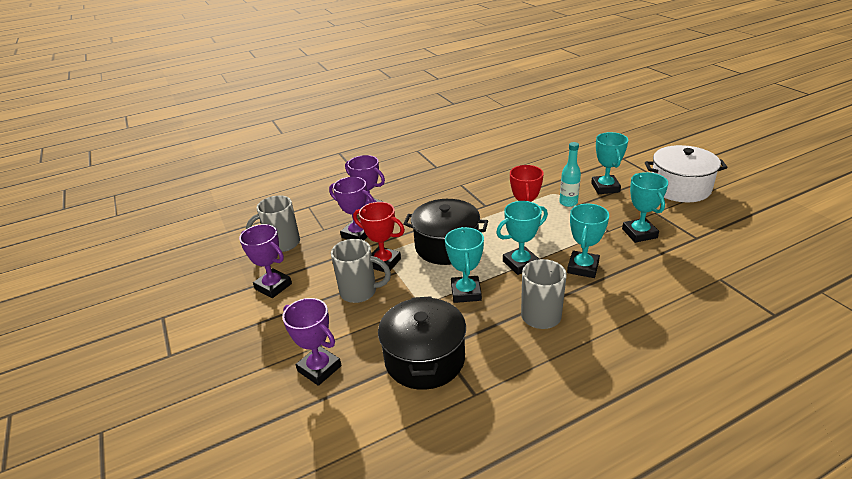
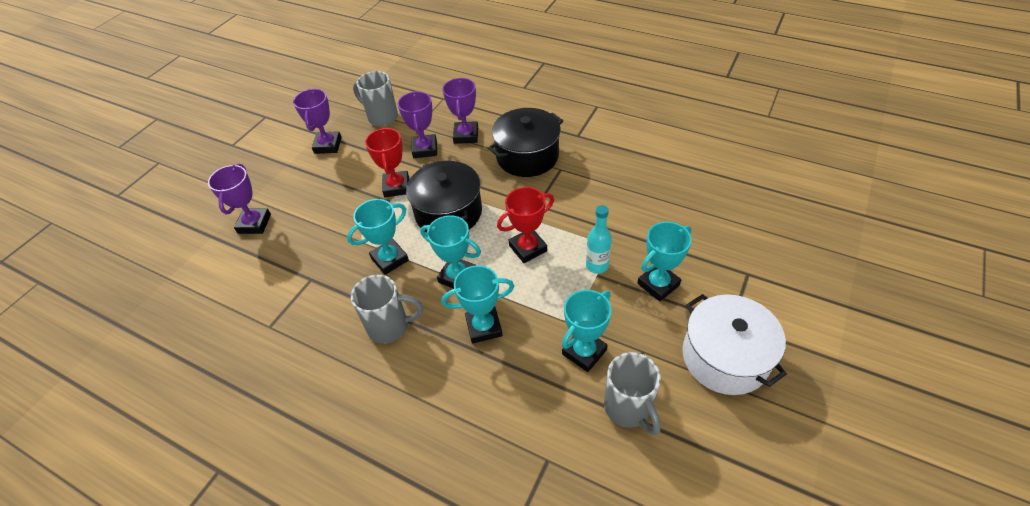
camera: 55 degrees right, 15 degrees up
(360, 292) = (350, 195): grey mug -> grey mug (628, 408)
(424, 359) = (293, 276): black pot -> black pot (527, 156)

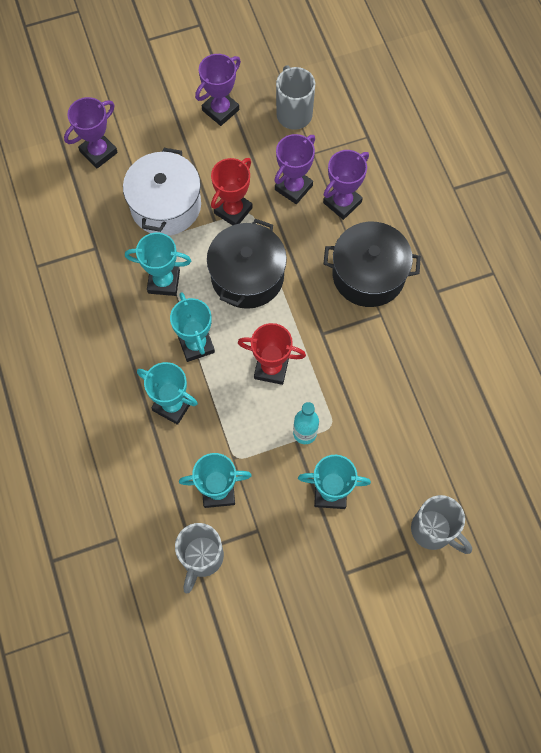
camera: 40 degrees right, 20 degrees up
(390, 326) = (112, 343): grey mug -> grey mug (433, 530)
(725, 357) = (307, 590): white pot -> white pot (165, 205)

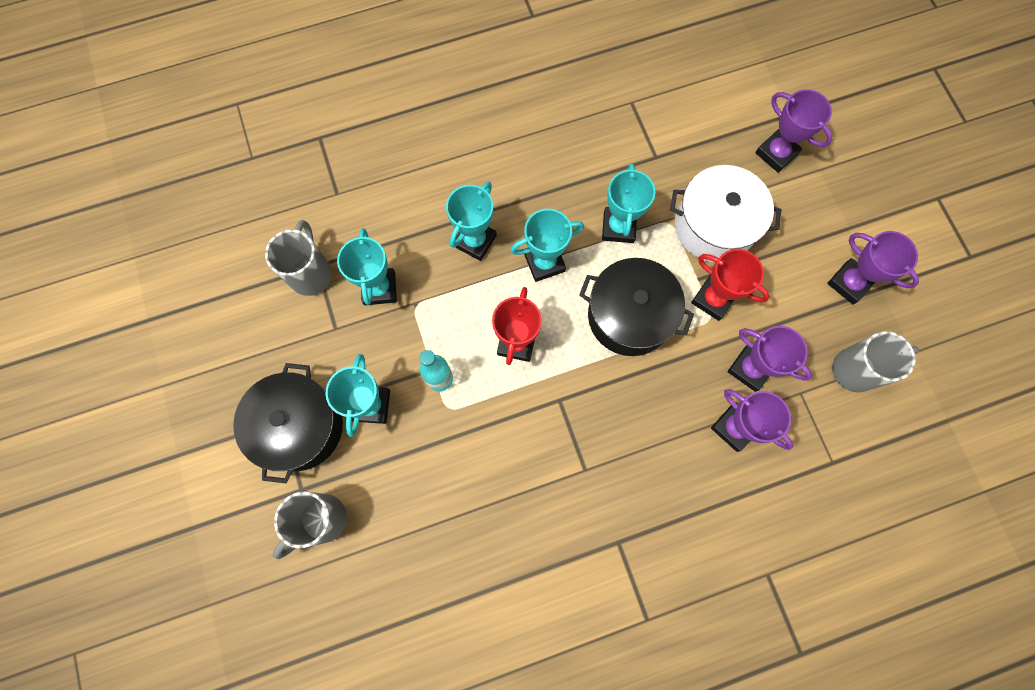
camera: 90 degrees right, 5 degrees up
(201, 558) = (311, 273): grey mug -> grey mug turned 75 degrees clockwise
(368, 274) = (637, 457): black pot -> black pot (300, 427)

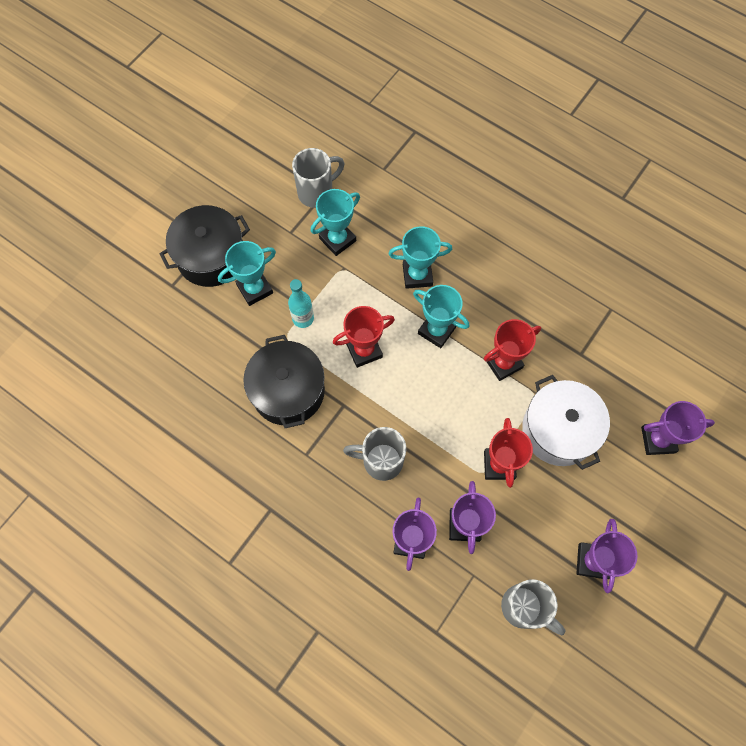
camera: 55 degrees right, 5 degrees down
(321, 520) = (160, 310): grey mug -> grey mug (381, 461)
(618, 227) = (503, 363): turquoise trophy -> red trophy
(629, 316) = (440, 413): black pot -> black pot (288, 391)
(776, 153) = (658, 440): purple trophy -> purple trophy turned 75 degrees clockwise

